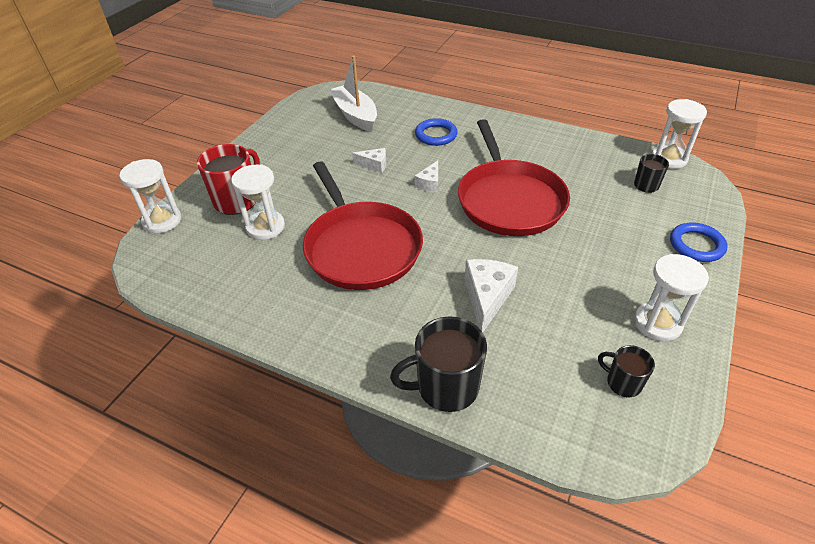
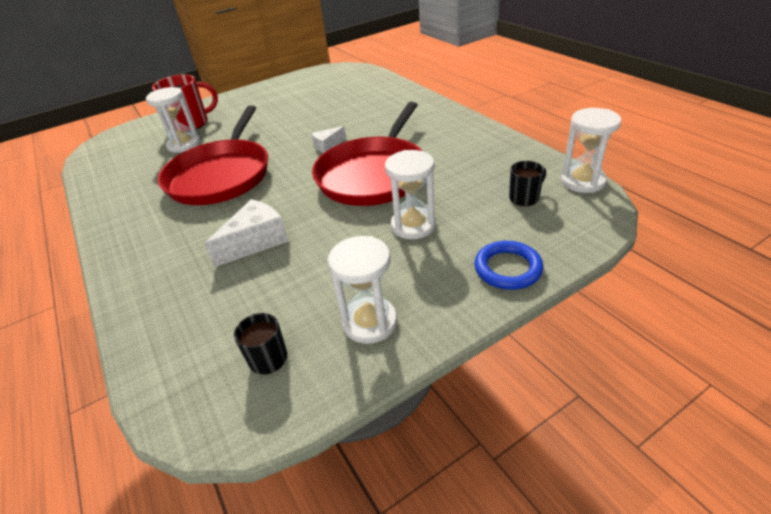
camera: 35 degrees right, 5 degrees down
(162, 221) = (137, 125): white hourglass -> white hourglass (413, 225)
(355, 115) = (338, 87): white boat -> none
(374, 165) = (305, 123): white cheese -> none
(436, 135) = (380, 112): blue ring -> none
(445, 387) = (140, 293): black mug -> none

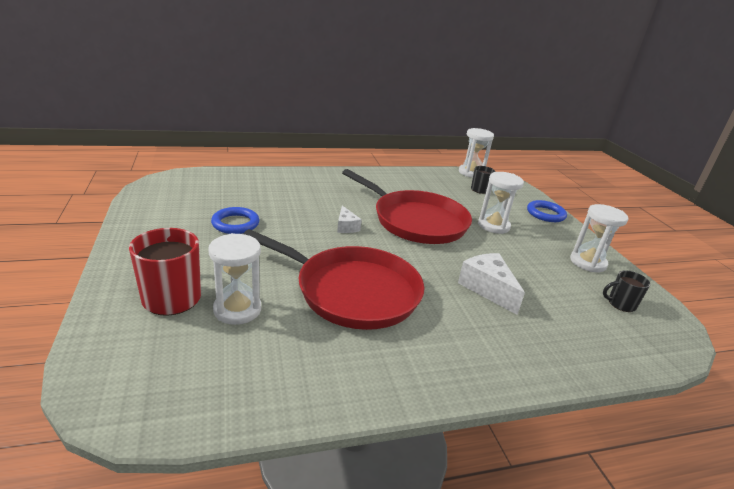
camera: 80 degrees left, 10 degrees down
(296, 108) = (235, 224): none -> blue ring

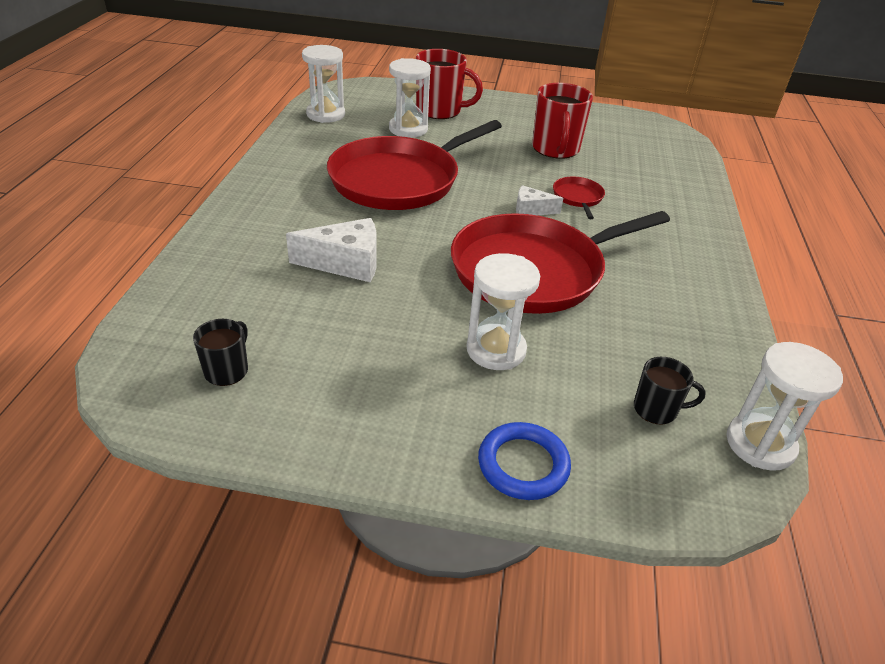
camera: 115 degrees right, 10 degrees up
(235, 224) = (555, 149): blue ring -> red mug
(313, 211) = (578, 197): none -> red pan
(588, 262) = (333, 407): white hourglass -> white hourglass (325, 114)

